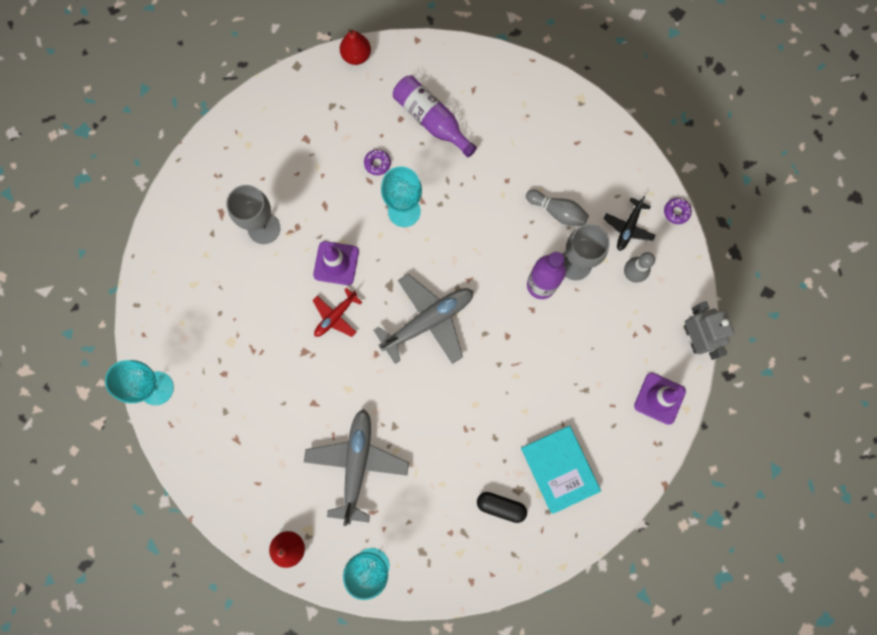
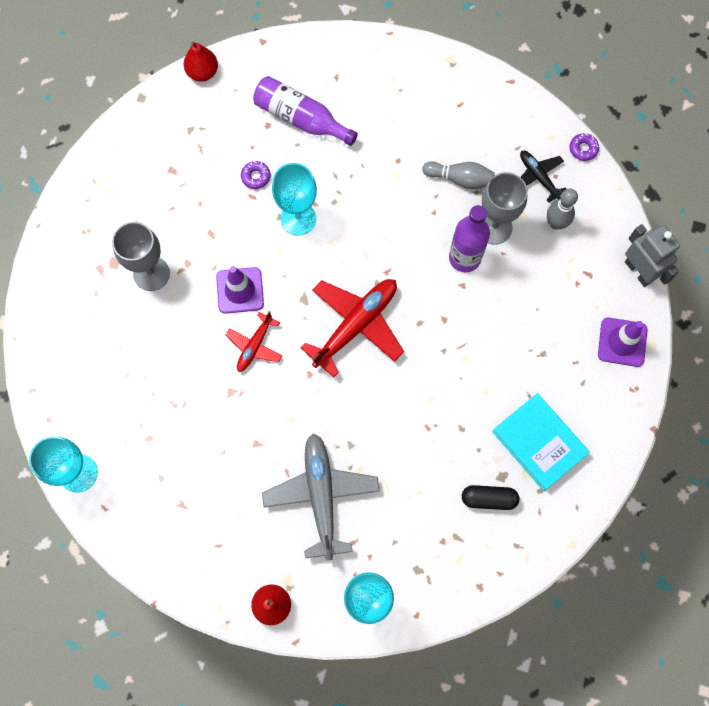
camera: 15 degrees left, 5 degrees down
(428, 321) = (356, 325): grey plane -> red plane
(628, 227) = (538, 177): black plane -> black plane turned 135 degrees clockwise

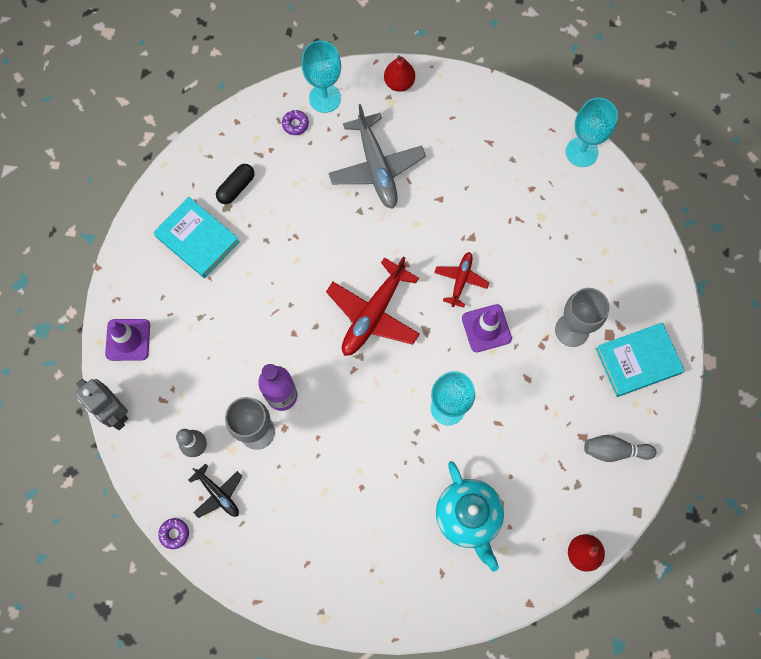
camera: 170 degrees right, 0 degrees up
(94, 232) = (638, 361): none -> turquoise book
(256, 177) = (499, 444): purple donut -> purple donut (295, 124)
(301, 118) = (468, 517): purple bottle -> turquoise teapot
(460, 179) = (296, 477): grey bowling pin -> grey bowling pin (614, 451)
(488, 499) = (236, 188): black capsule -> black capsule turned 45 degrees counterclockwise

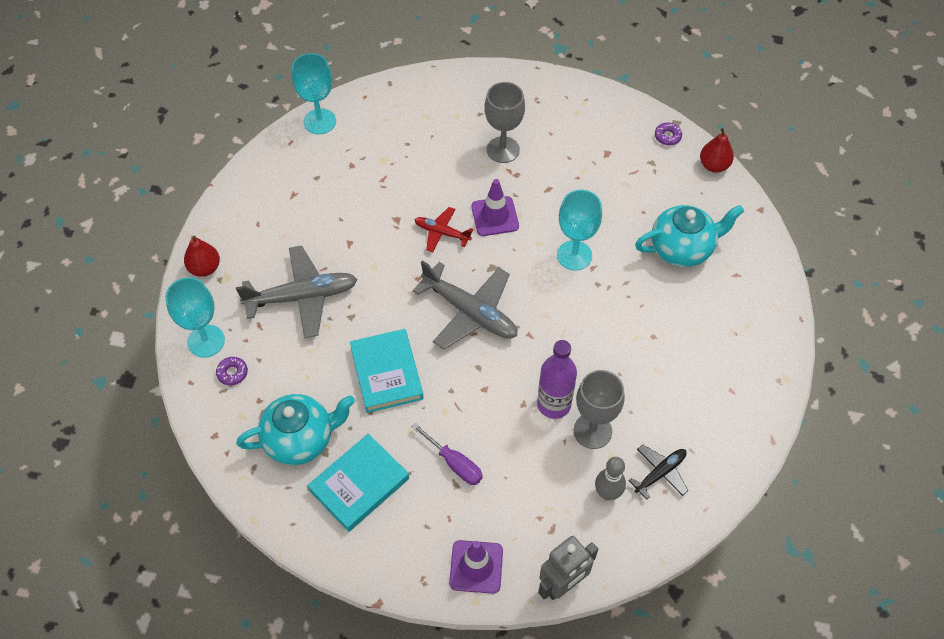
camera: 85 degrees left, 15 degrees down
(174, 534) = (704, 520): purple donut -> purple donut (667, 136)
(220, 314) = (454, 463): none -> purple screwdriver
(236, 188) = (300, 439): black capsule -> turquoise teapot
(373, 314) = (470, 312): red plane -> grey plane
(614, 451) = (620, 132): grey bowling pin -> none
(638, 361) = (537, 105): turquoise book -> turquoise book (386, 373)

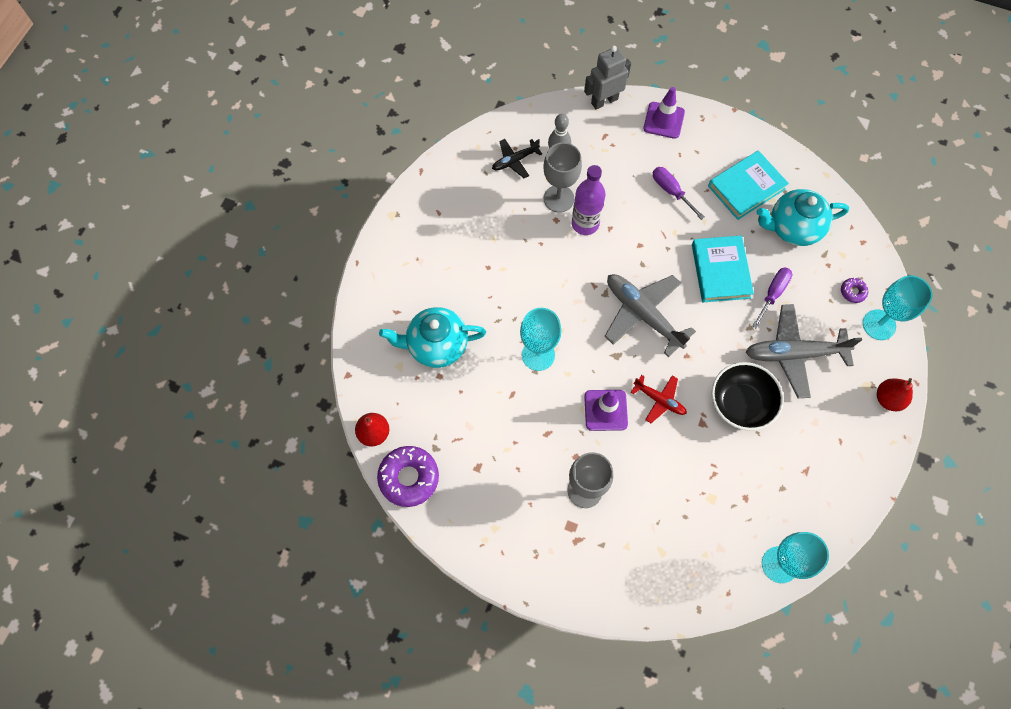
camera: 170 degrees left, 10 degrees up
(325, 356) = (772, 294): none -> purple screwdriver
(359, 242) = (740, 403): none -> black bowl
(667, 136) = (409, 478): purple donut -> purple donut, size x2.10

